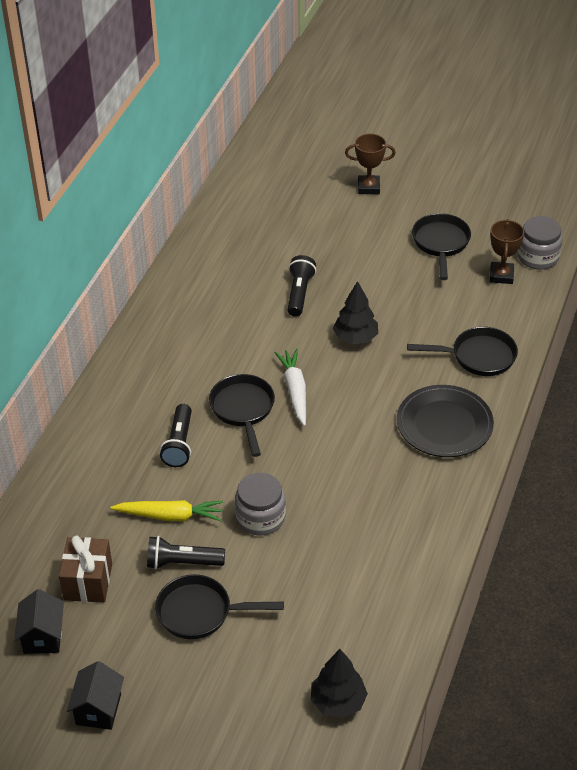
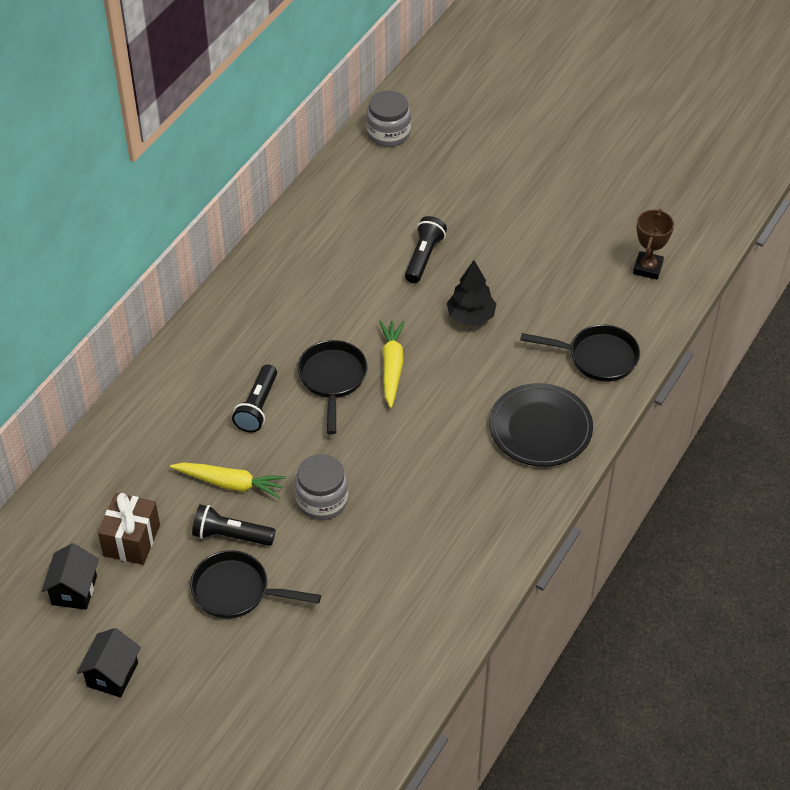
camera: 10 degrees right, 5 degrees up
(295, 391) = (392, 366): white carrot -> yellow carrot
(338, 702) = (353, 708): black tree -> none
(368, 187) = (529, 144): brown trophy -> none
(441, 244) = (591, 221): black pan -> none
(537, 257) = (694, 252): grey jar -> grey jar (388, 133)

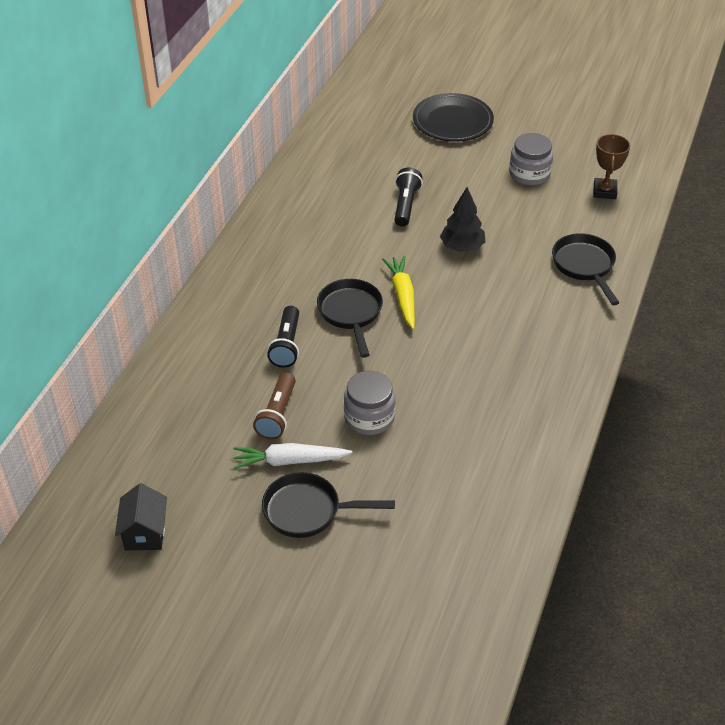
camera: 10 degrees left, 5 degrees down
(112, 674) = (201, 608): black house -> none
(131, 540) = (192, 479): brown gift -> none
(230, 484) = (277, 415): yellow carrot -> brown flashlight
(231, 535) = (289, 461): black flashlight -> white carrot
(388, 133) = (346, 114): grey jar -> grey jar (529, 174)
(540, 428) = (553, 330): black plate -> black plate (452, 121)
(597, 357) = (585, 266): black pan -> black pan turned 105 degrees counterclockwise

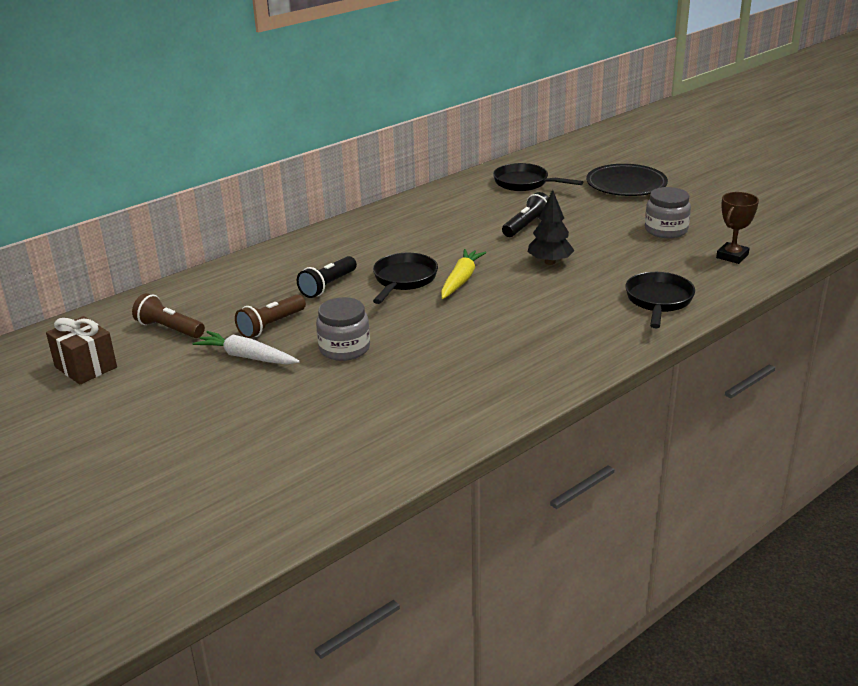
camera: 30 degrees right, 15 degrees down
(145, 533) = (86, 367): black house -> brown gift
(181, 455) = (169, 329): none -> brown flashlight
(308, 511) = (224, 393): black pan -> black pan (525, 183)

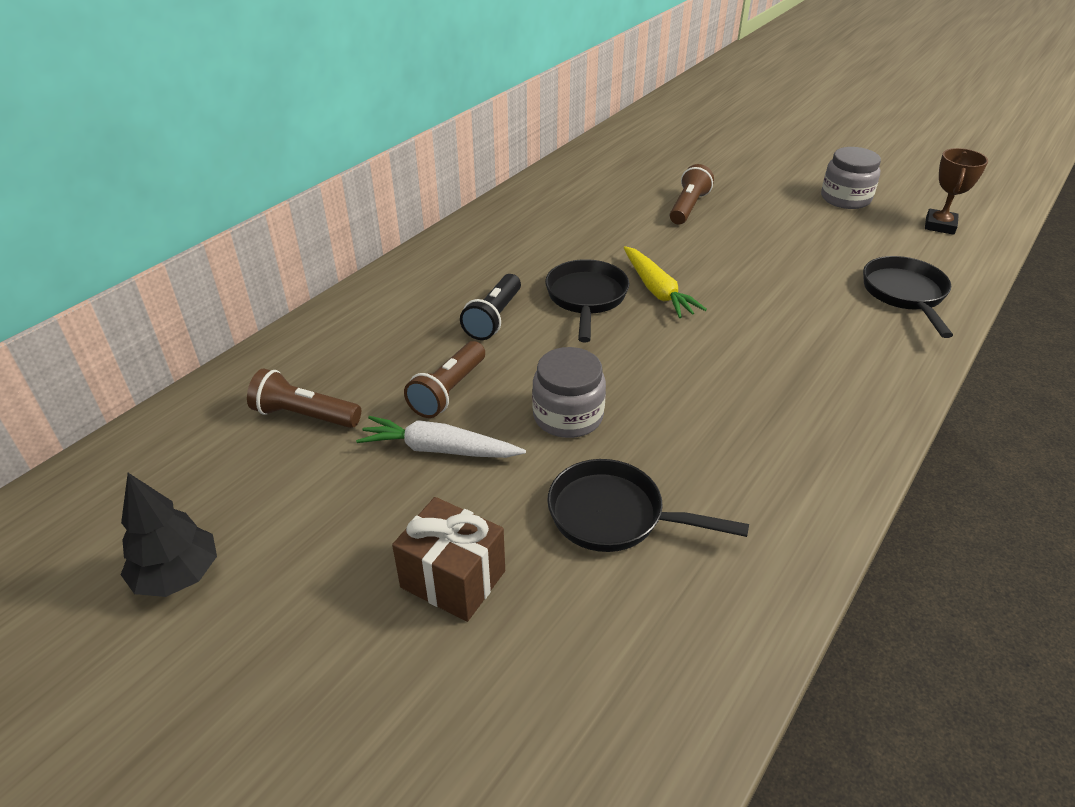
camera: 15 degrees left, 10 degrees up
(86, 367) = (202, 503): brown gift -> brown gift (453, 579)
(461, 280) = (657, 290): yellow carrot -> yellow carrot turned 150 degrees clockwise
(525, 183) = (651, 152): black pan -> black pan (614, 515)
(527, 226) = (688, 207): black flashlight -> brown flashlight
(550, 262) = (746, 254): black tree -> black tree (178, 576)
(626, 185) = (763, 145): black plate -> none

